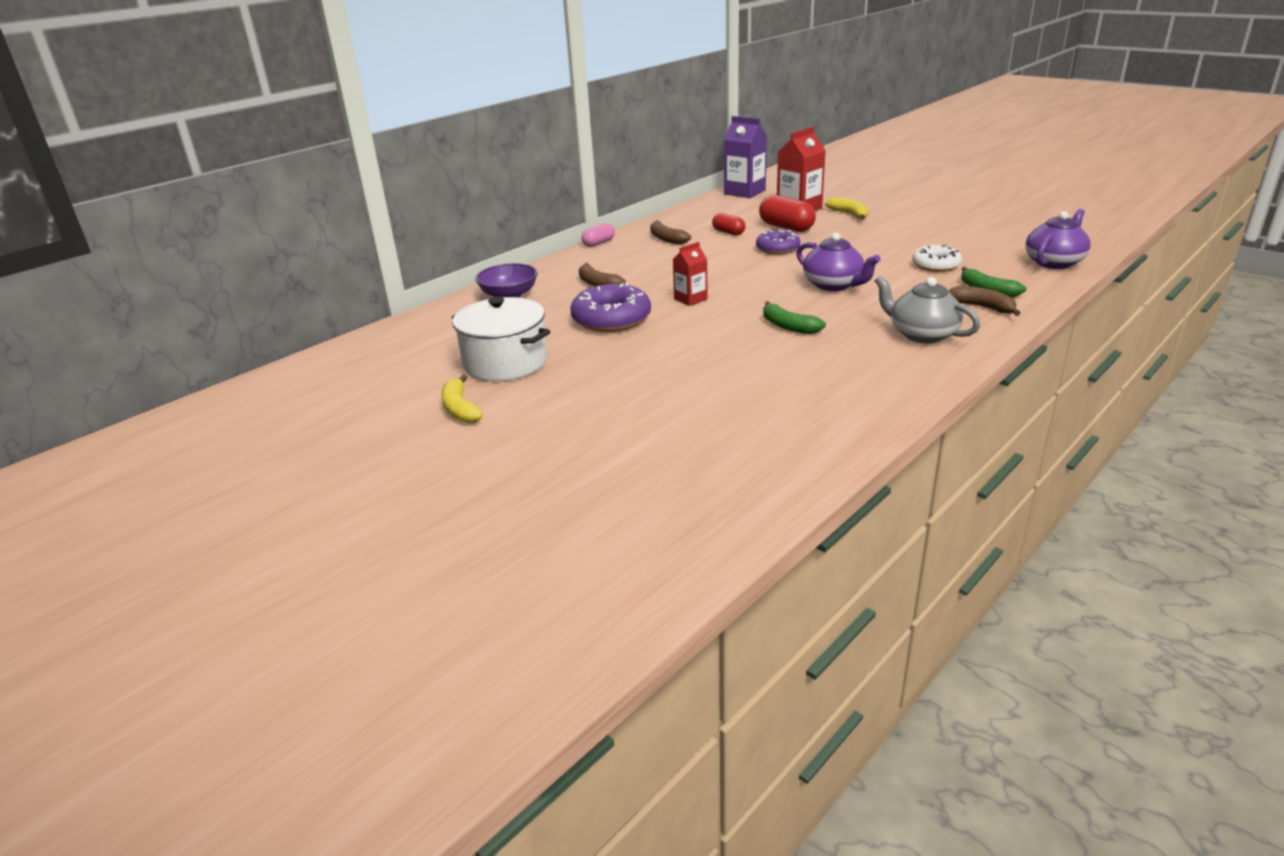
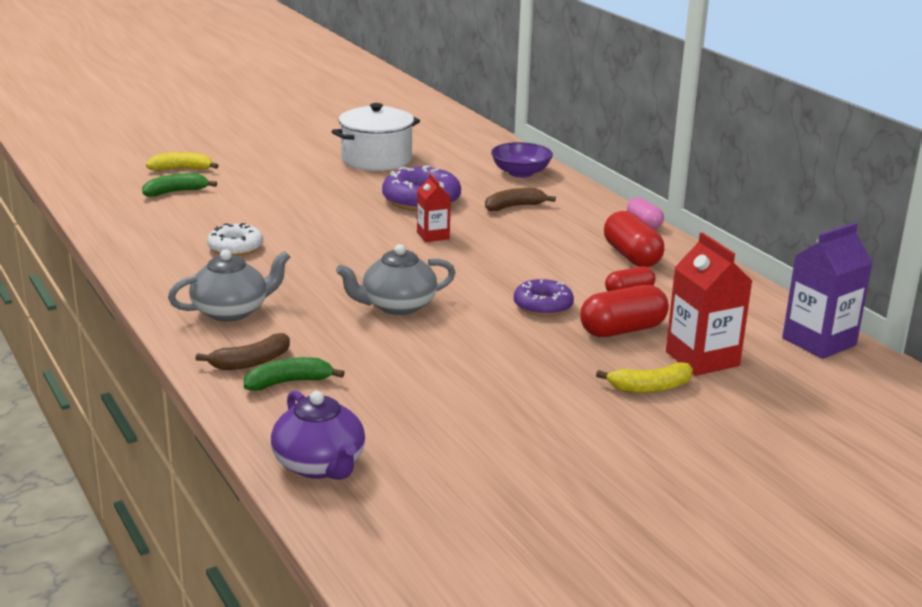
camera: 105 degrees right, 5 degrees down
(460, 409) = (318, 142): yellow banana -> yellow banana (181, 169)
(666, 239) = (631, 256): brown banana -> red capsule
(788, 326) = (321, 261): green banana -> green banana (176, 192)
(834, 285) = (397, 306): purple teapot -> grey teapot
(936, 265) = (394, 380): white donut -> white donut (235, 247)

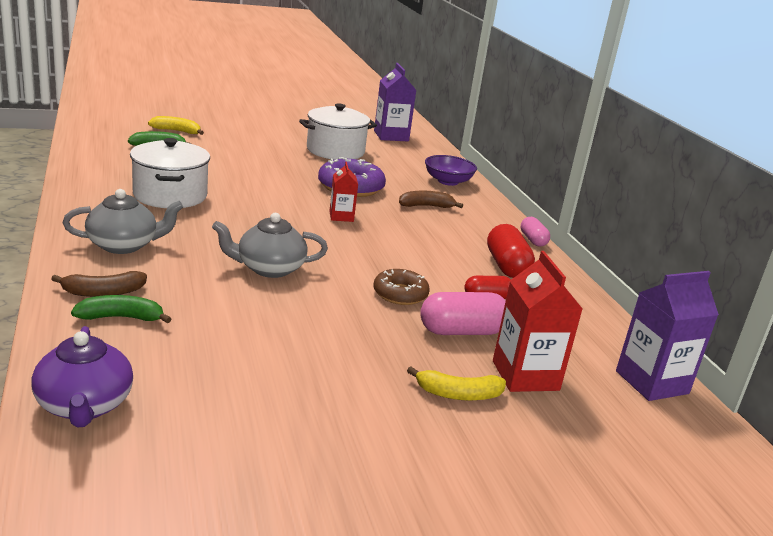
camera: 10 degrees right, 0 degrees up
(235, 247) = (170, 195): white donut -> white pot
(426, 128) = (391, 136): none -> purple carton
(543, 306) = (400, 294): purple donut -> brown donut
(622, 330) = (462, 331): red capsule -> pink capsule

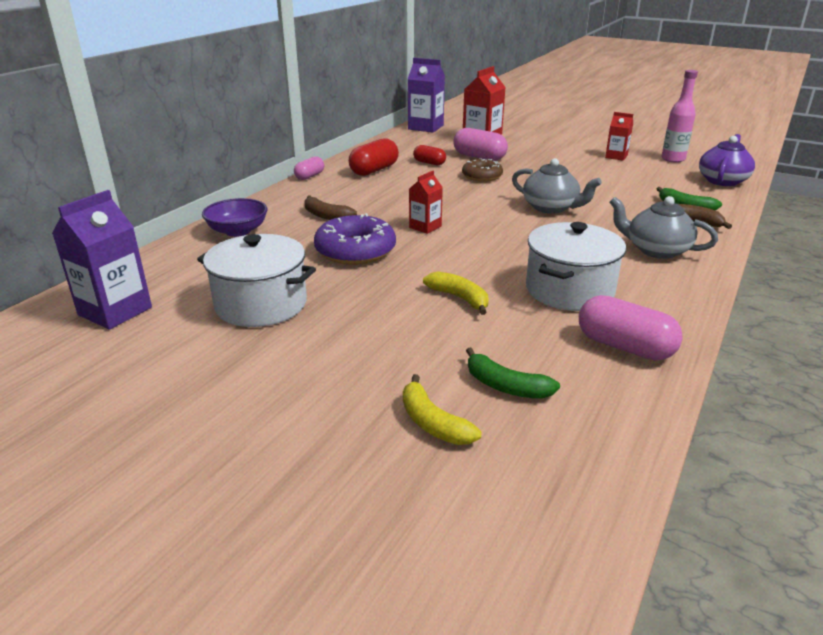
camera: 130 degrees left, 5 degrees up
(106, 172) = (624, 347): none -> pink capsule
(199, 449) = (673, 159): none -> pink bottle
(298, 415) = (616, 156): none -> red carton
(458, 394) = (528, 144): yellow banana -> yellow banana (459, 298)

